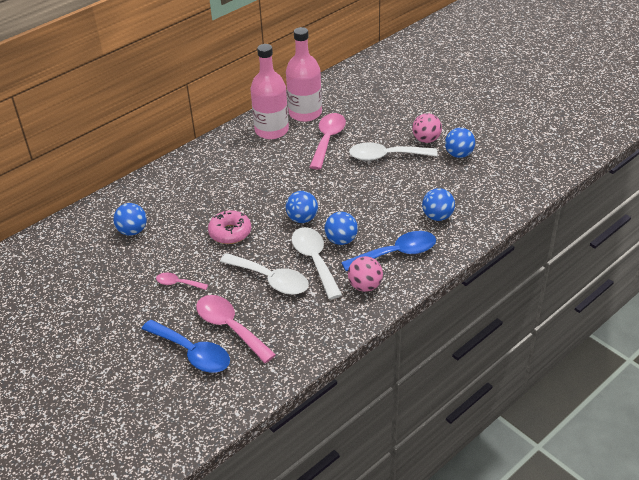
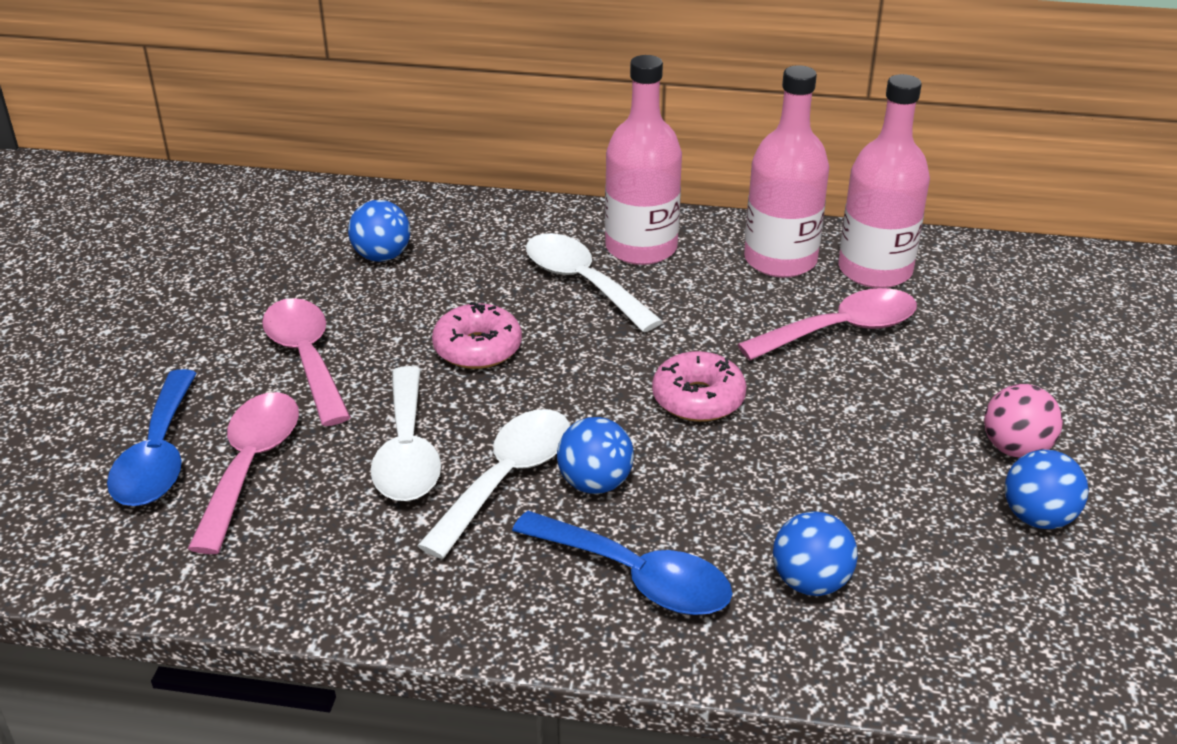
camera: 50 degrees right, 5 degrees down
(178, 283) = (306, 358): pink spoon -> pink spoon, size x1.89
(220, 159) = (641, 248): none -> pink bottle
(302, 219) = (599, 408): blue ball -> none
(325, 193) = (698, 399): none -> pink donut
(365, 286) = (503, 579): pink ball -> none
(386, 156) = (893, 421): white spoon -> white spoon (582, 282)

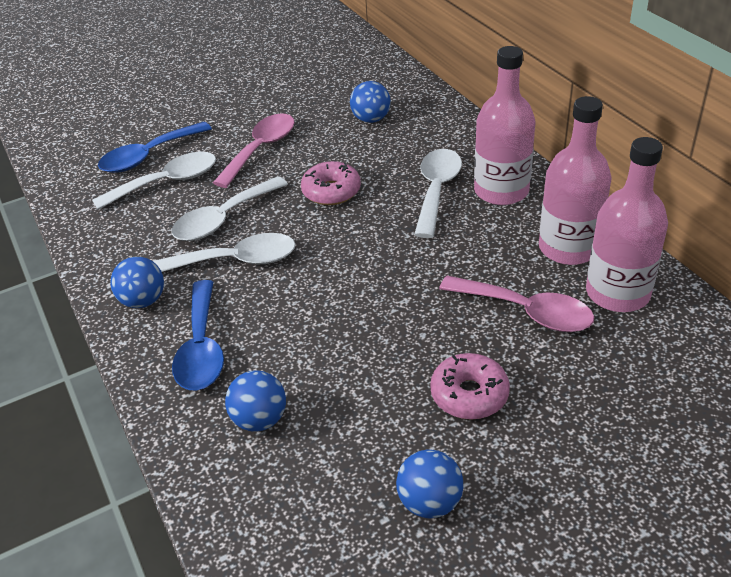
camera: 55 degrees right, 5 degrees up
(250, 465) = (167, 182): pink spoon -> white spoon
(595, 483) = (263, 292): blue ball -> blue ball (143, 301)
(698, 399) = (380, 289): pink donut -> pink donut (469, 394)
(1015, 449) = (495, 457): pink ball -> none

